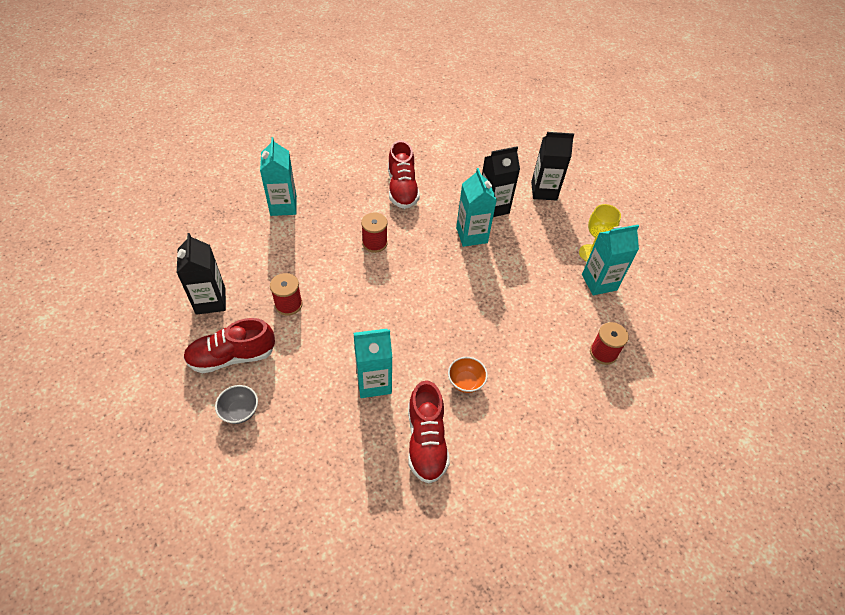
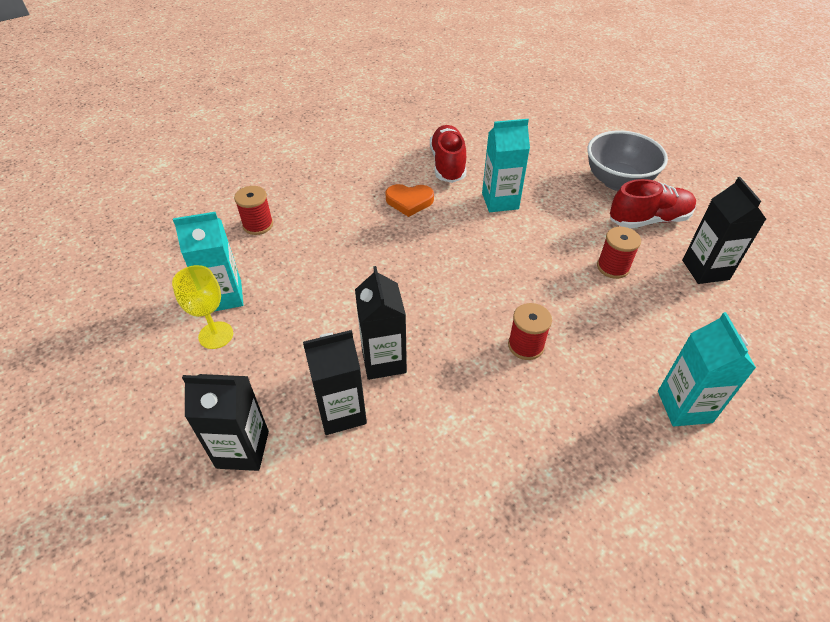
camera: 175 degrees left, 5 degrees down
(240, 411) = (617, 181): grey bowl -> grey bowl, size x2.01
(402, 188) = (496, 448): red shoe -> none
(465, 382) = (409, 201): orange bowl -> orange heart
(471, 235) = (383, 360): turquoise carton -> black carton

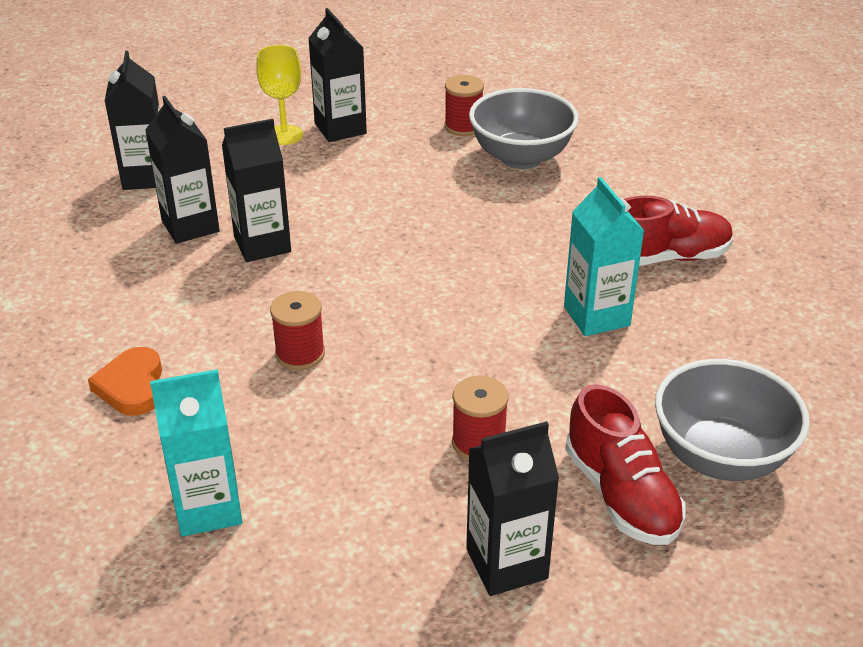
camera: 80 degrees right, 10 degrees down
(224, 296) = (340, 128): turquoise carton -> black carton
(314, 203) = (521, 157): none -> grey bowl
(409, 201) = (557, 231): orange heart -> orange heart (132, 386)

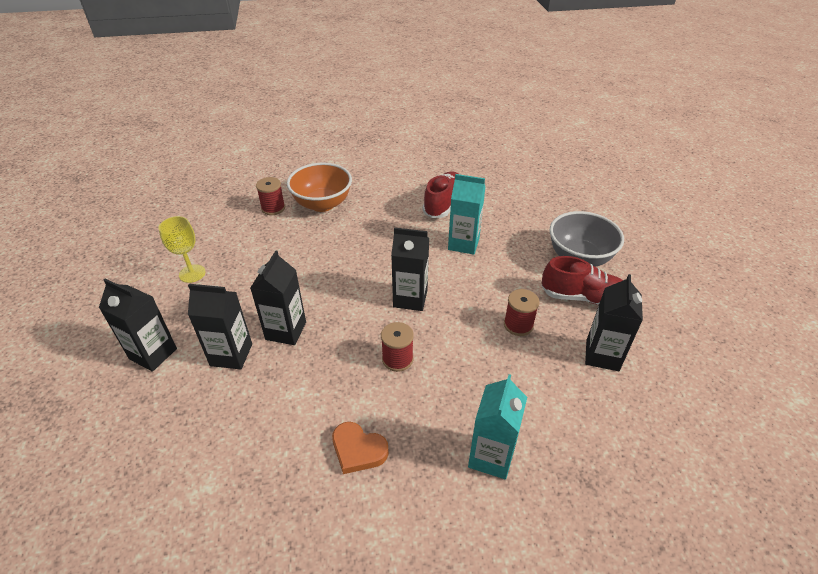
camera: 55 degrees left, 5 degrees up
(340, 128) = (216, 250): black carton -> black carton (410, 298)
(521, 157) = (322, 204): grey bowl -> orange bowl

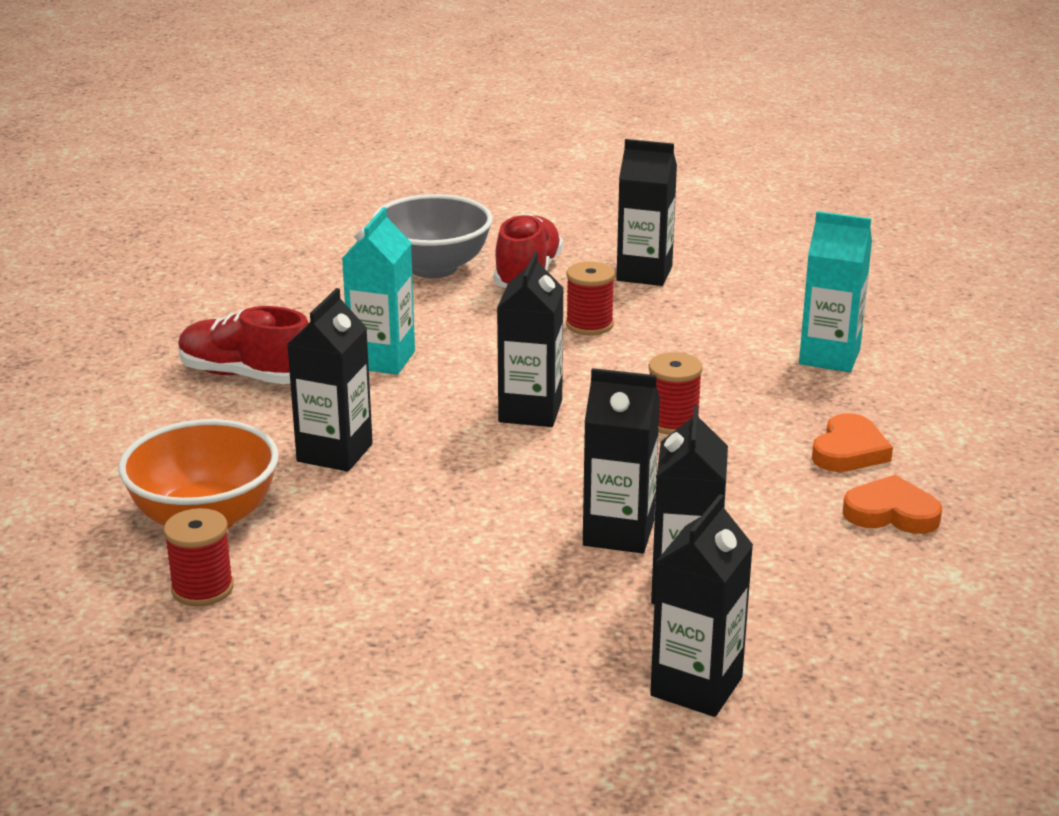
camera: 90 degrees left, 15 degrees down
(192, 273) = (445, 678): yellow goblet -> none
(281, 463) = (891, 513): none -> orange heart
(372, 234) = (334, 453): none -> black carton

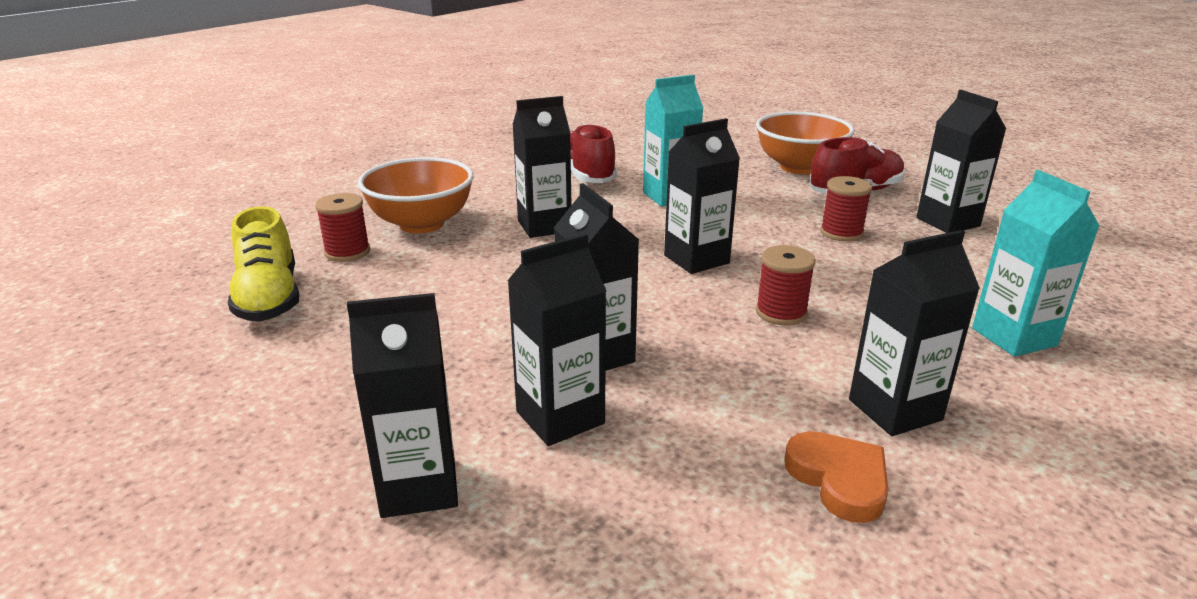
camera: 50 degrees right, 0 degrees up
(242, 671) = (269, 298): none -> yellow shoe
(433, 268) = (799, 167): grey bowl -> orange bowl
(849, 451) = (895, 410): orange heart -> black carton

